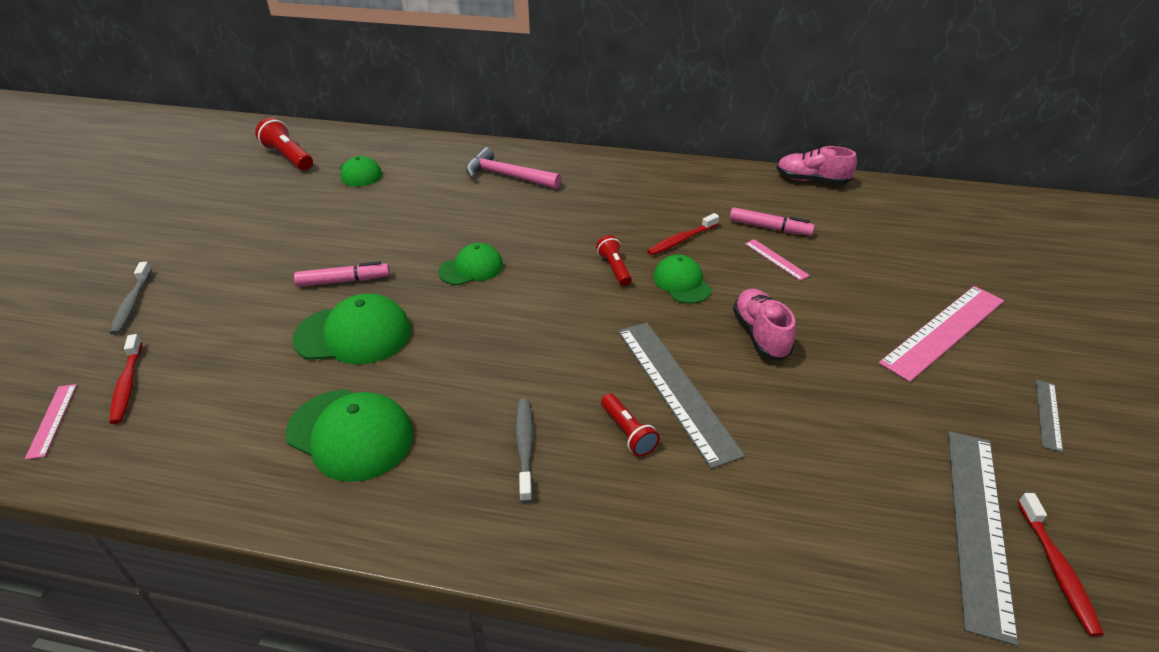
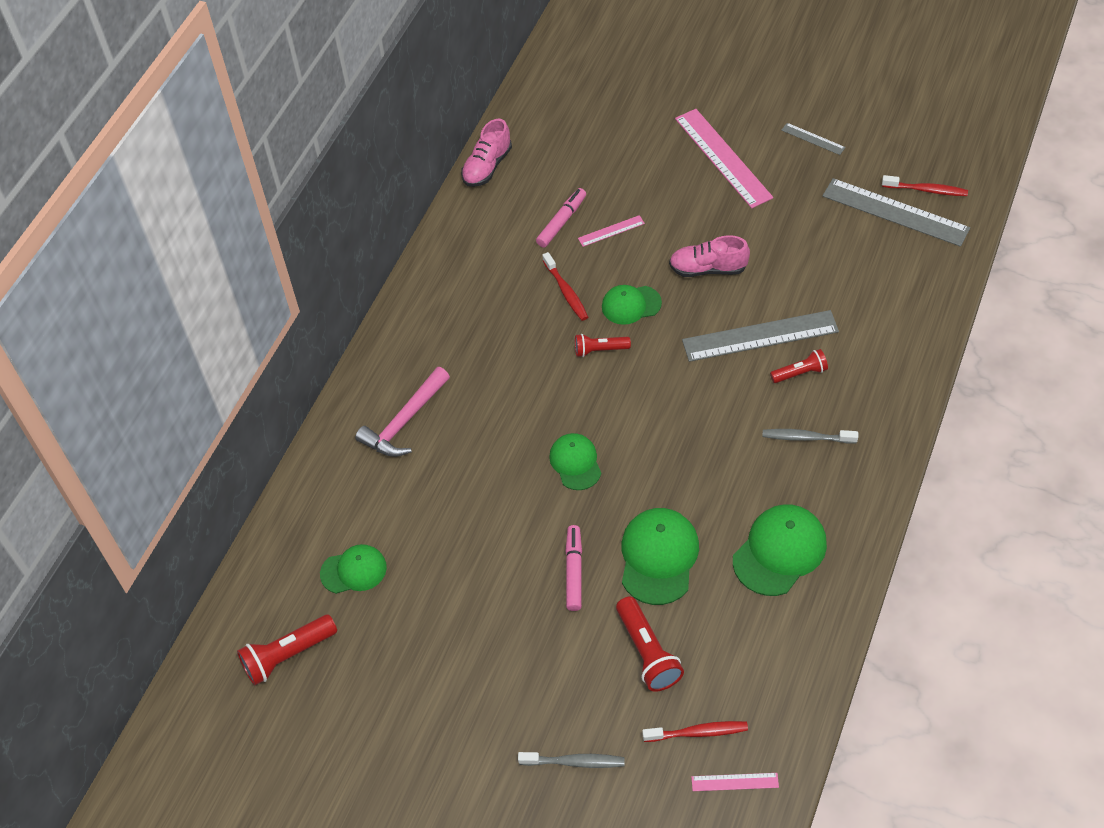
camera: 75 degrees left, 15 degrees up
(238, 338) = (647, 652): none -> red flashlight

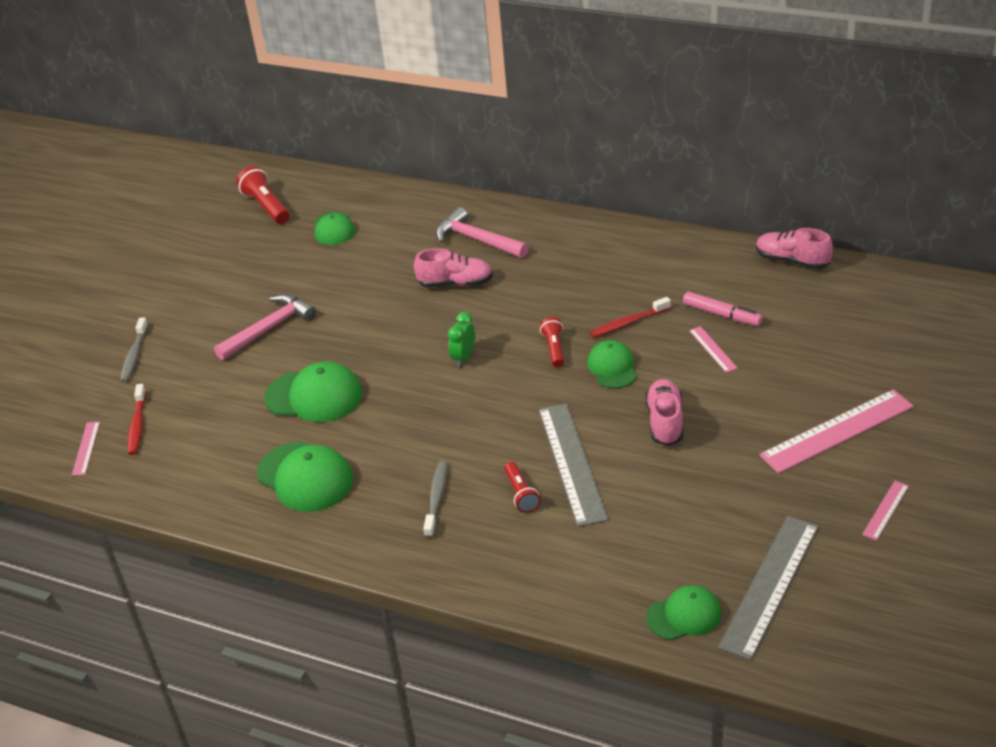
camera: 90 degrees right, 15 degrees down
(481, 438) = (455, 283): none -> pink shoe
(539, 617) = (269, 328): none -> pink hammer
(574, 571) = (310, 345): pink marker -> none
(575, 463) = (423, 340): green cap -> green cap (684, 615)
(607, 425) = (464, 358): none -> green clock
(647, 652) = (220, 393): red flashlight -> none
(813, 139) = (885, 510): grey ruler -> pink ruler
(926, 190) = (813, 619): red toothbrush -> none

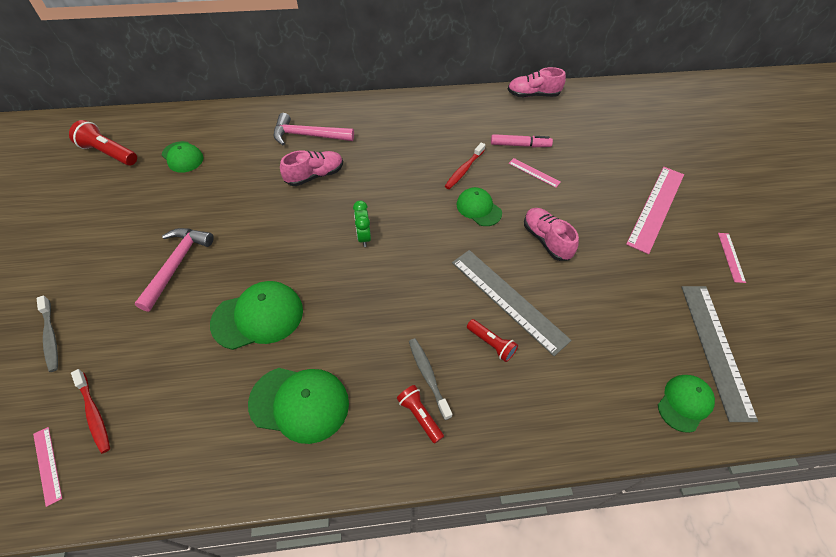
camera: 35 degrees left, 15 degrees up
(554, 349) = (427, 207): red flashlight -> red flashlight (419, 416)

